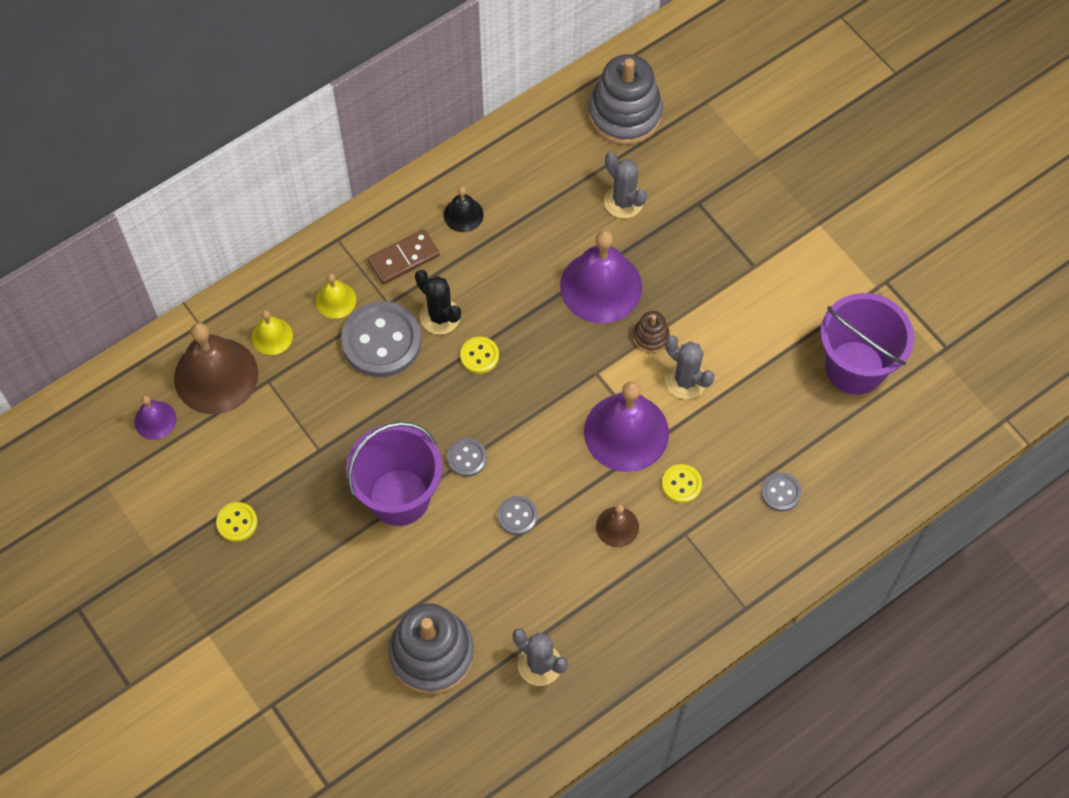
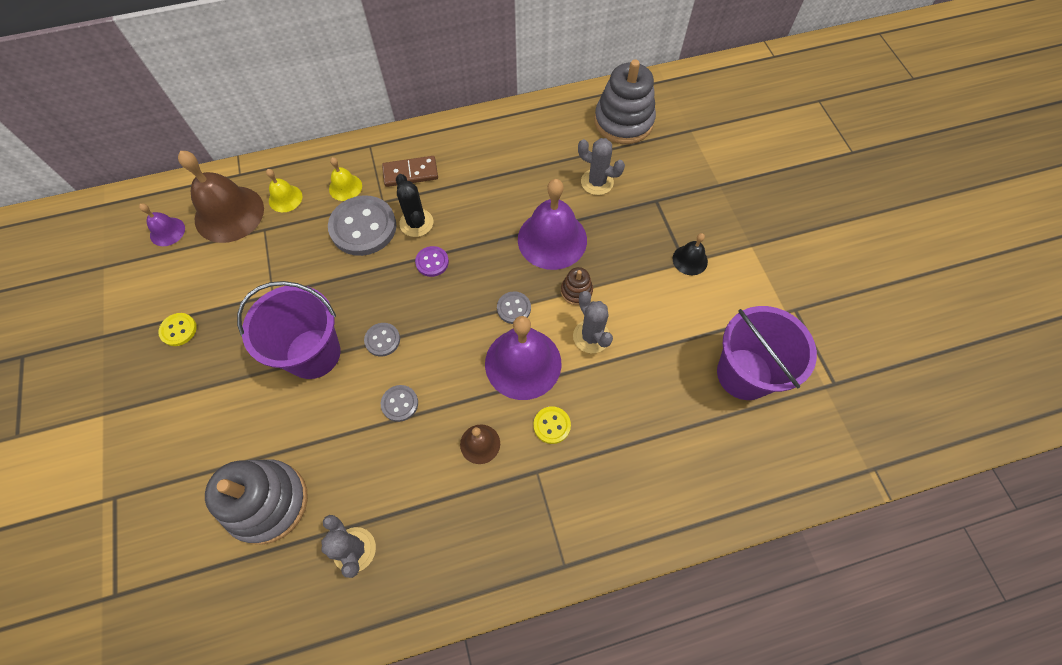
camera: 20 degrees right, 0 degrees up
(463, 214) = (470, 156): black bell -> black bell (690, 260)
(479, 356) = (432, 262): yellow button -> purple button
(623, 201) = (597, 182): grey cactus -> grey cactus turned 45 degrees counterclockwise
(780, 492) = (638, 464): grey button -> grey button (514, 308)

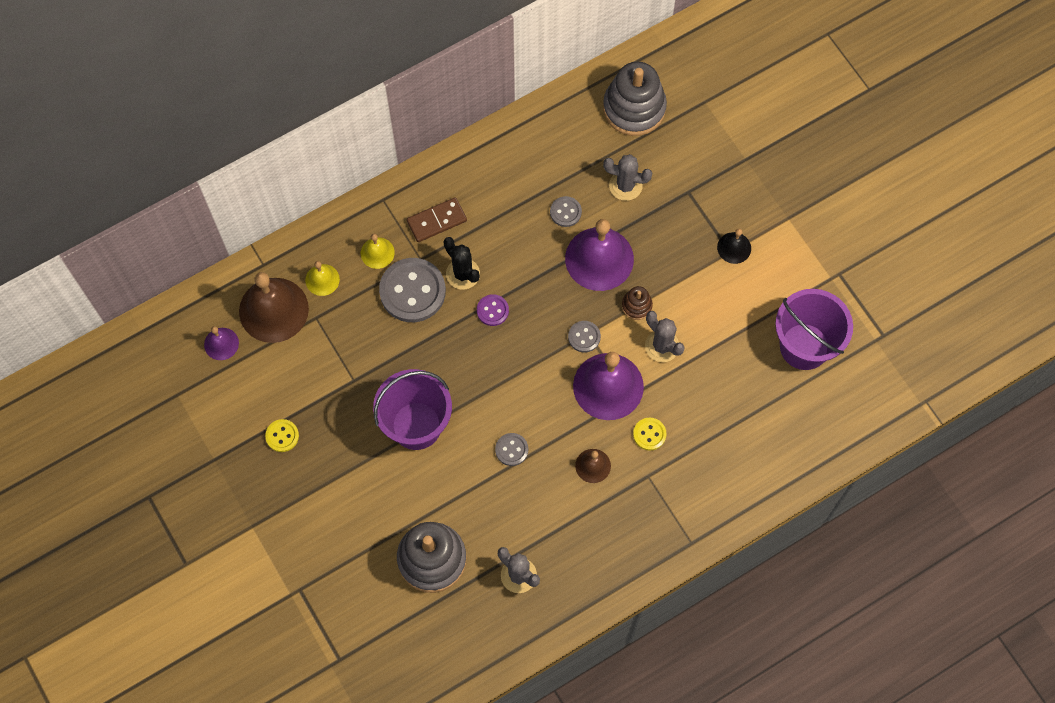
camera: 15 degrees left, 5 degrees up
(382, 340) = (474, 397): grey button -> grey button (565, 212)

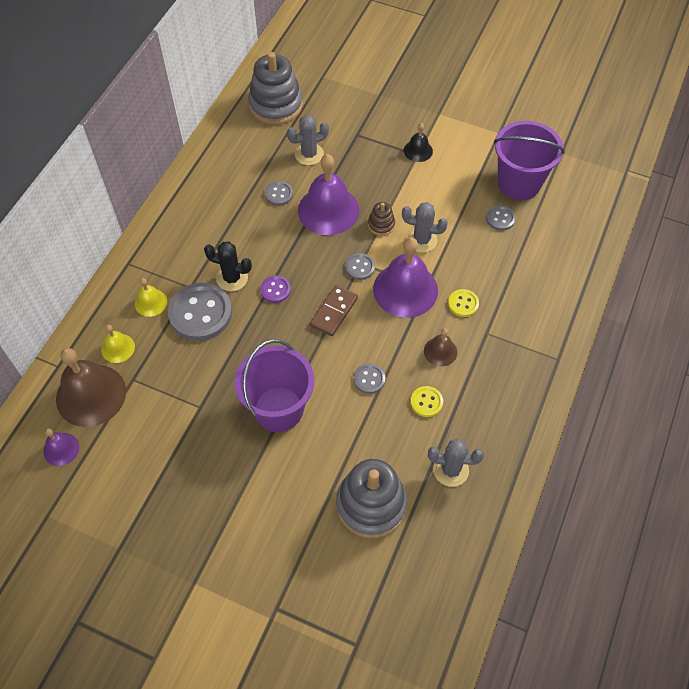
camera: 35 degrees left, 10 degrees down
(282, 436) = (168, 489): yellow button -> yellow button (426, 402)
(437, 221) = (183, 254): brown domino -> brown domino (334, 312)
(754, 372) = (500, 219): none -> grey button

